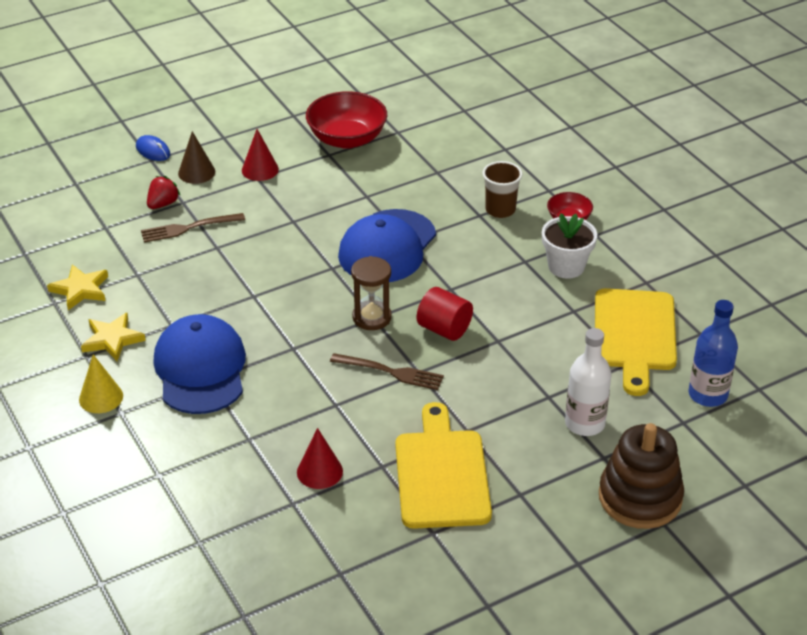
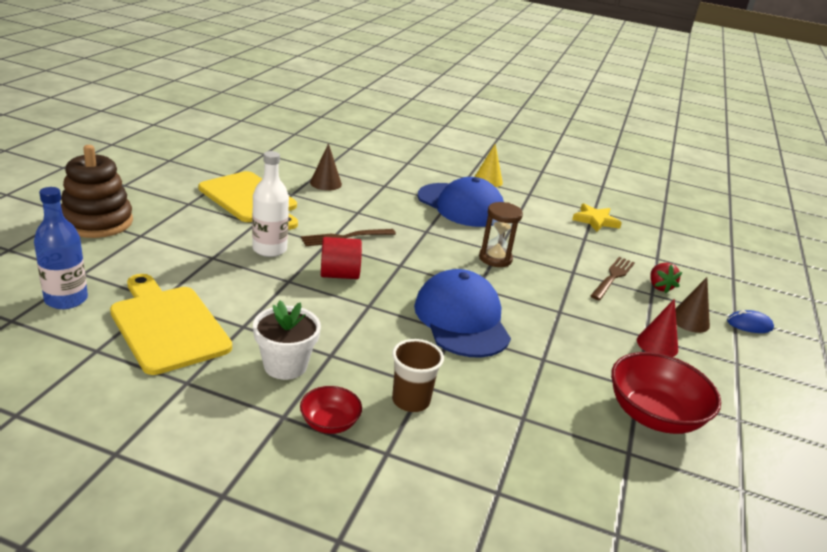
camera: 135 degrees right, 10 degrees down
(112, 339) = (531, 204): yellow star -> none
(319, 471) = (325, 183): red cone -> brown cone
(372, 317) = (401, 264): brown hourglass -> brown hourglass (495, 258)
(584, 423) = (169, 249): white bottle -> white bottle (269, 249)

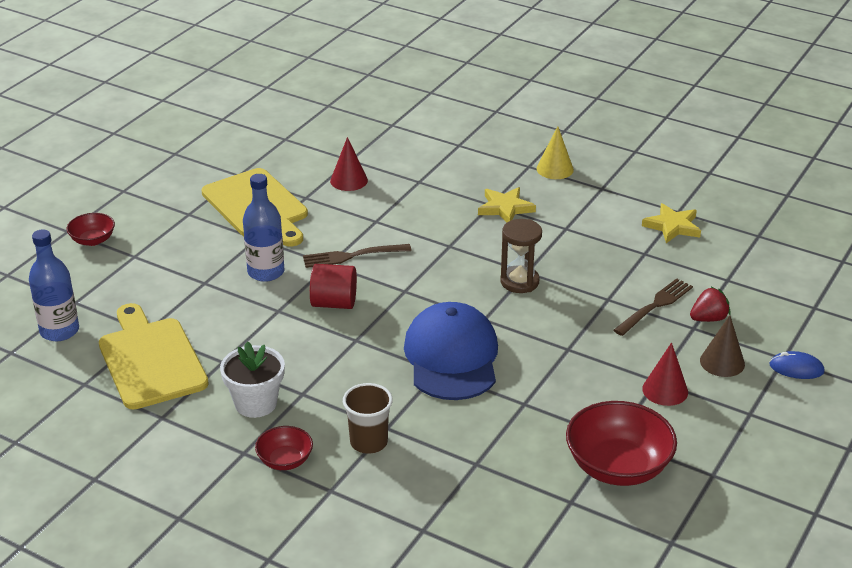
camera: 15 degrees right, 5 degrees up
(97, 222) = (93, 240): brown stacking toy -> red bowl
(269, 249) = (266, 272): white bottle -> blue bottle
(325, 183) = (349, 180): brown cone -> red cone
(461, 205) = (505, 208): blue cap -> yellow star
(659, 287) = (708, 319): red strawberry -> red strawberry turned 120 degrees counterclockwise

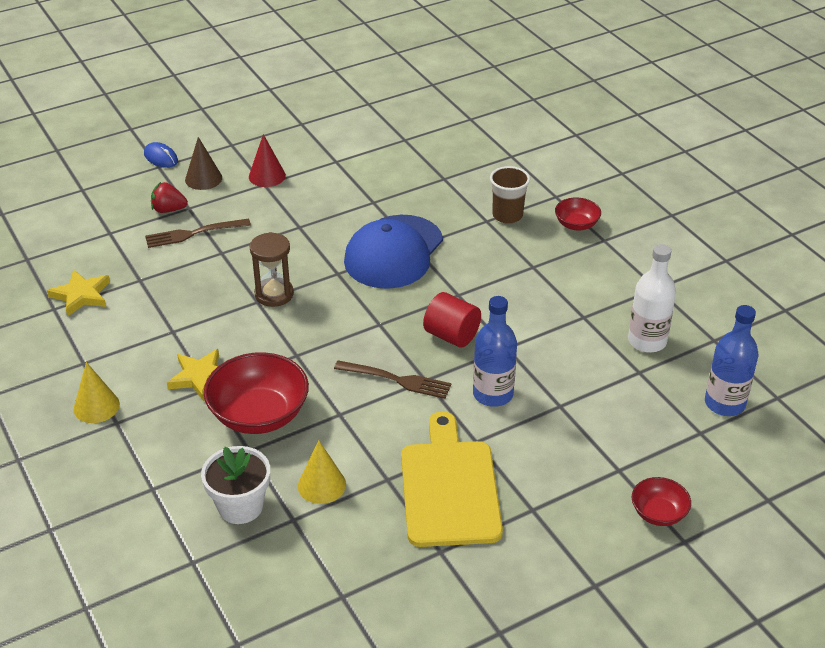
camera: 150 degrees left, 5 degrees up
(150, 360) = (647, 341): yellow cutting board -> white bottle
(255, 403) = (575, 272): white flower pot -> white flower pot (240, 506)
(349, 180) = (321, 485): red cone -> yellow cone
(618, 467) = (354, 146): red bowl -> red bowl (259, 415)

